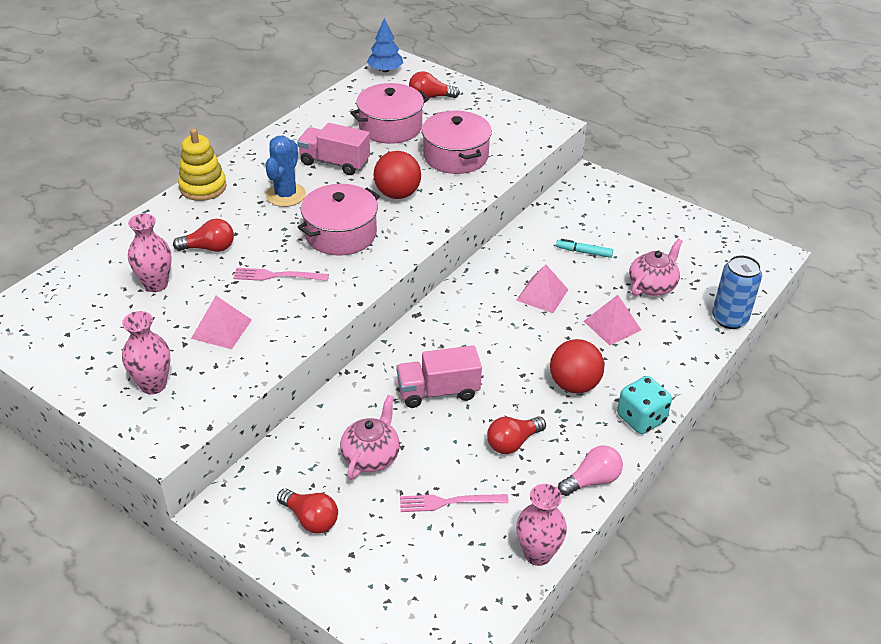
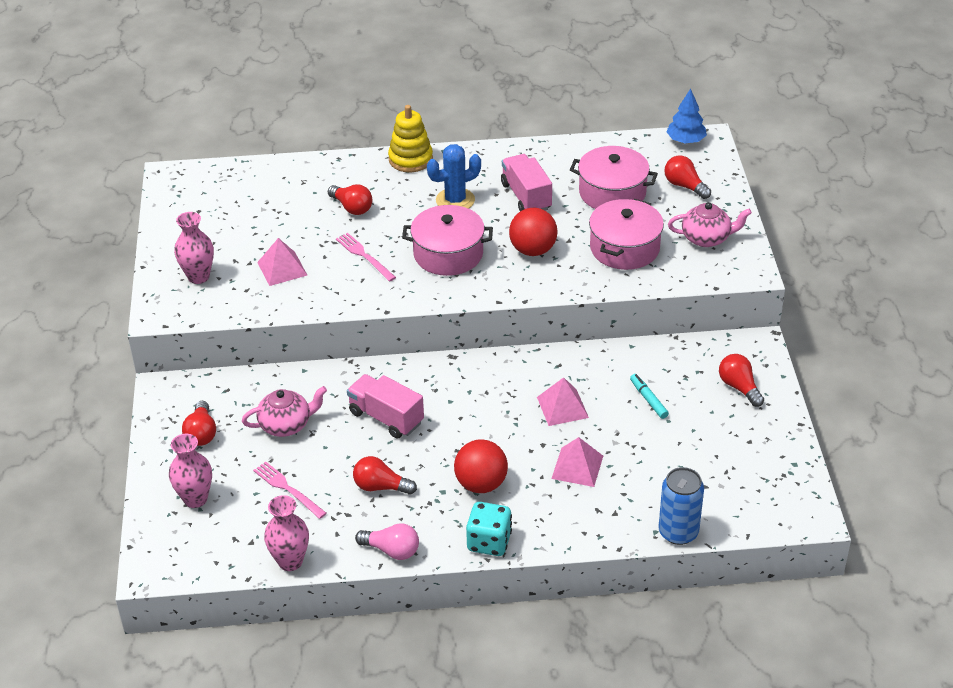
camera: 50 degrees right, 0 degrees up
(156, 284) = (287, 212): pink vase -> pink vase (195, 499)
(620, 208) = (739, 387): none -> red light bulb
(652, 285) = (659, 463): pink teapot -> pink teapot (706, 238)

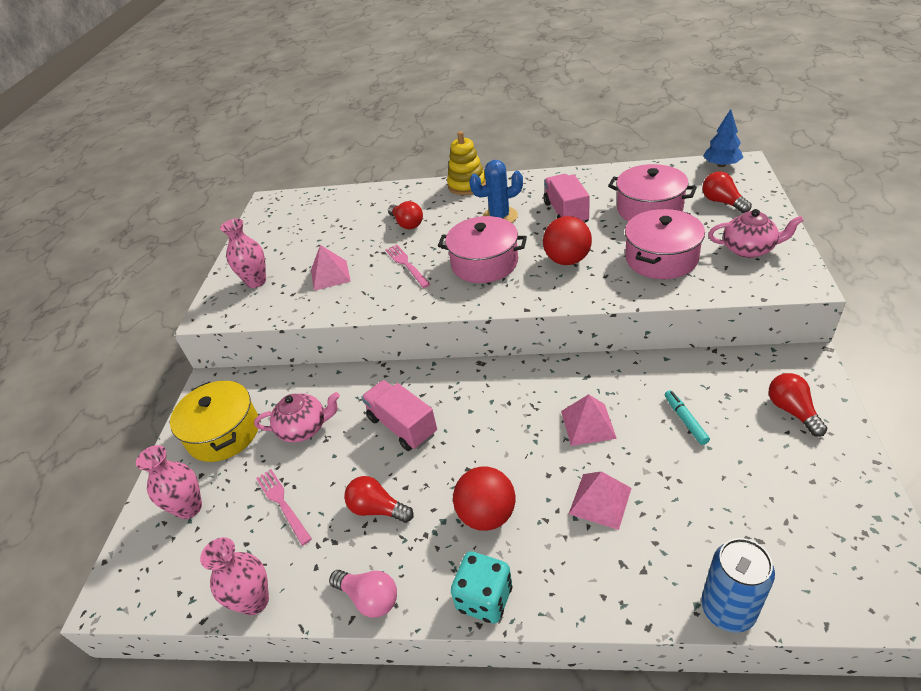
camera: 15 degrees right, 0 degrees up
(201, 433) = (224, 433): red light bulb -> yellow pot

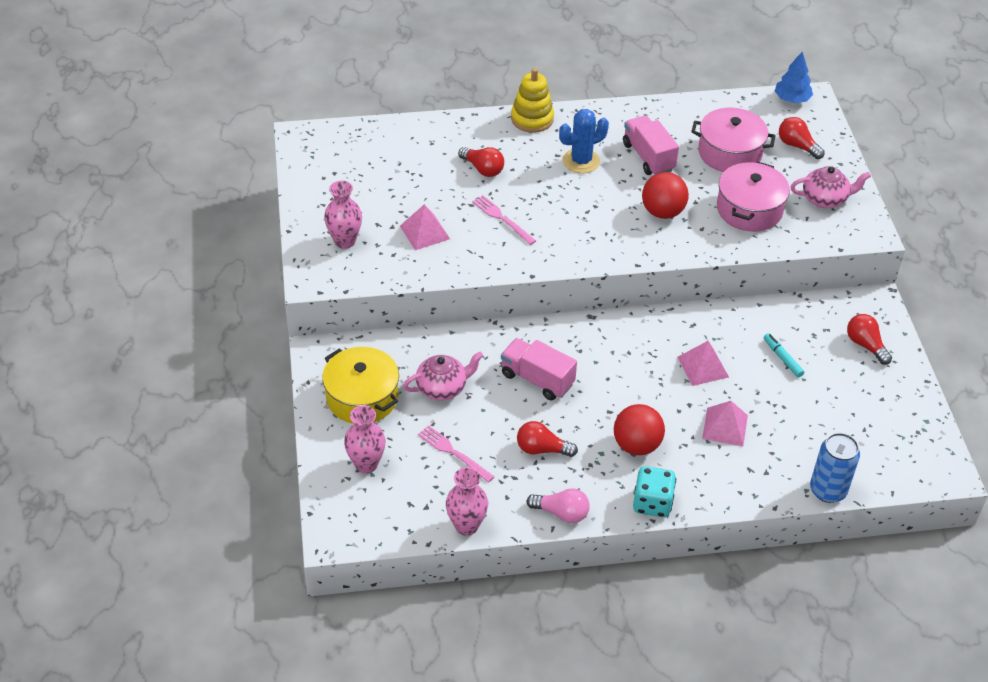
camera: 20 degrees left, 5 degrees up
(484, 263) = (582, 216): pink pot -> none

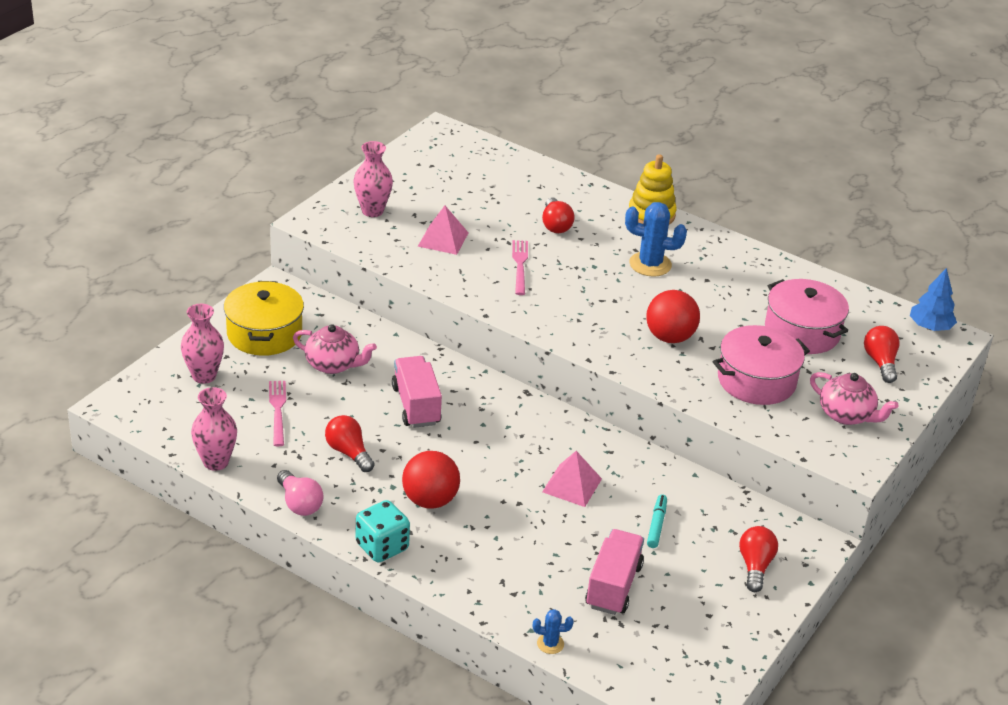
camera: 40 degrees right, 10 degrees down
(648, 157) = (717, 294): pink truck -> pink truck (613, 586)
(725, 427) = (526, 538): pink pyramid -> none
(827, 490) = (550, 644): blue can -> blue cactus

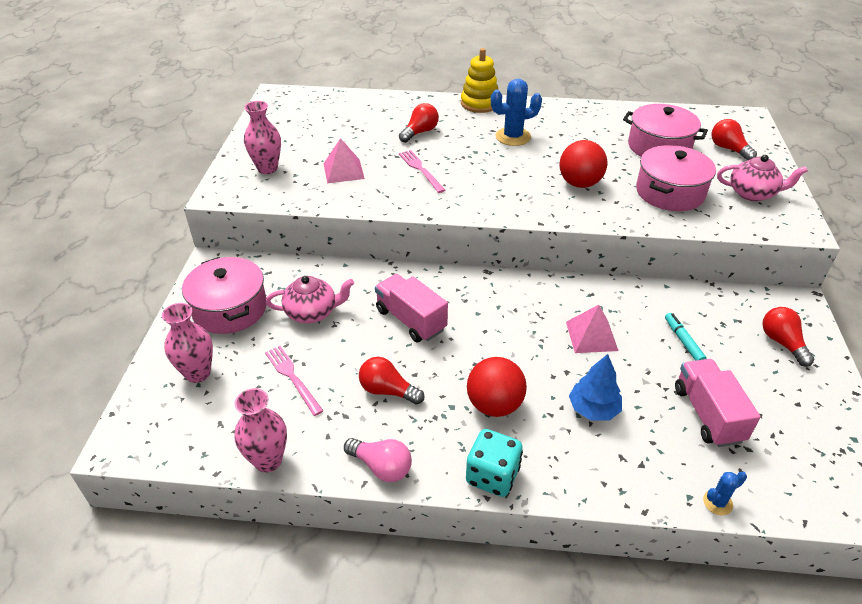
camera: 25 degrees left, 5 degrees up
(264, 333) = (230, 309): yellow pot -> pink pot
(555, 225) = (420, 132): red light bulb -> red light bulb turned 105 degrees counterclockwise
(930, 327) = (728, 115): blue tree -> blue tree (593, 409)

